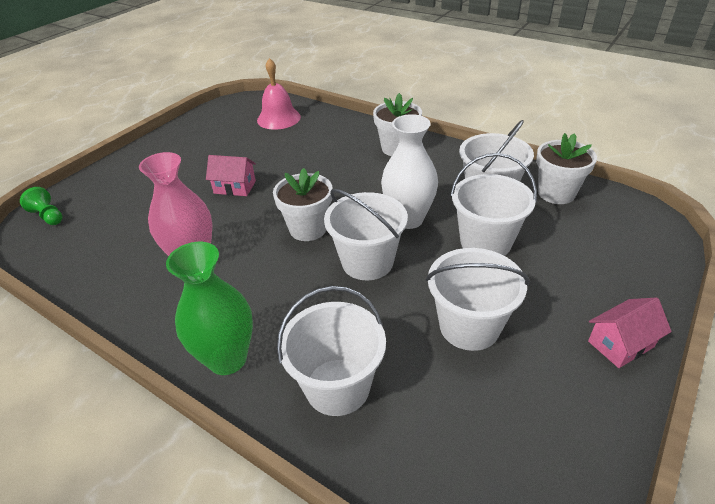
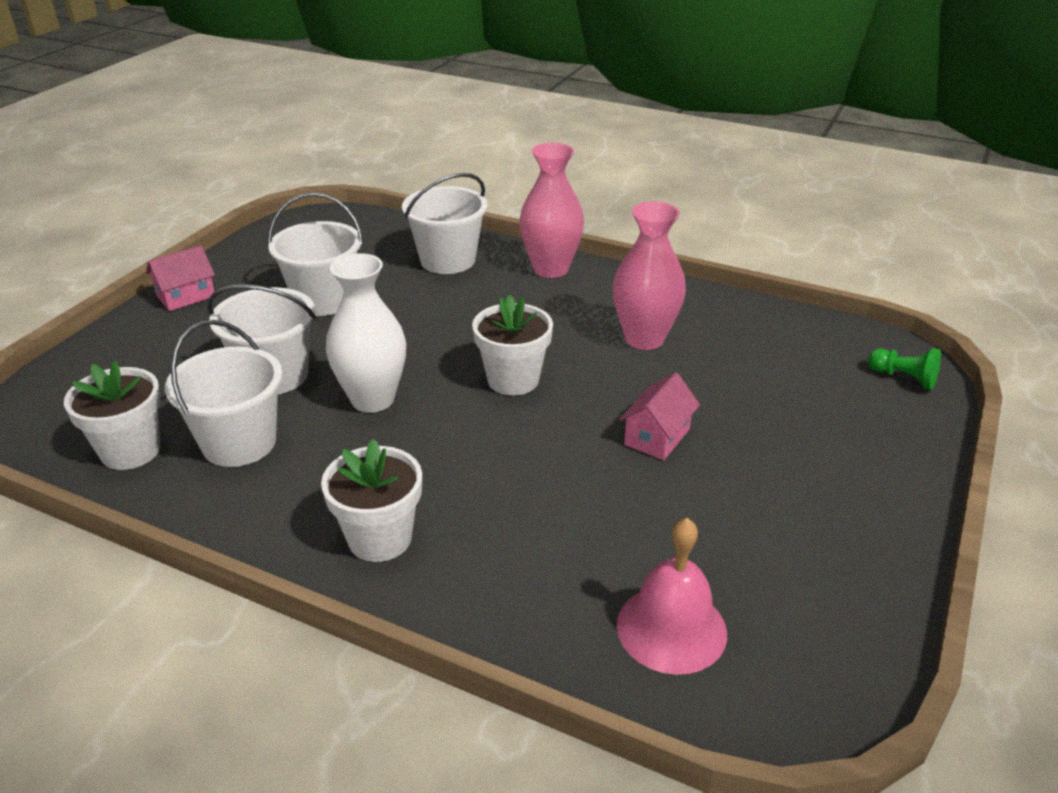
camera: 170 degrees right, 5 degrees down
(227, 359) = (551, 269): green vase -> pink vase
(235, 187) = (657, 437): pink house -> pink house turned 60 degrees counterclockwise
(367, 262) = (428, 347): white bucket -> none

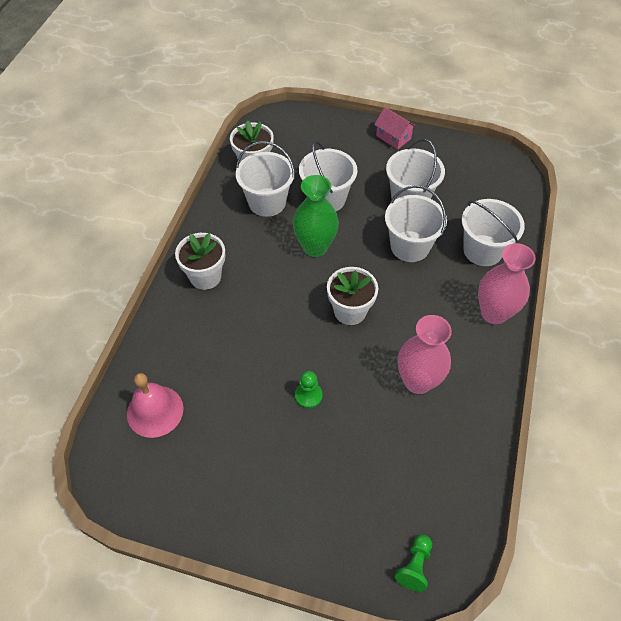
camera: 80 degrees right, 20 degrees up
(372, 399) = (315, 247): white vase -> green vase
(414, 313) = (410, 246): none -> white bucket
(657, 437) = (308, 395): pink house -> green pawn

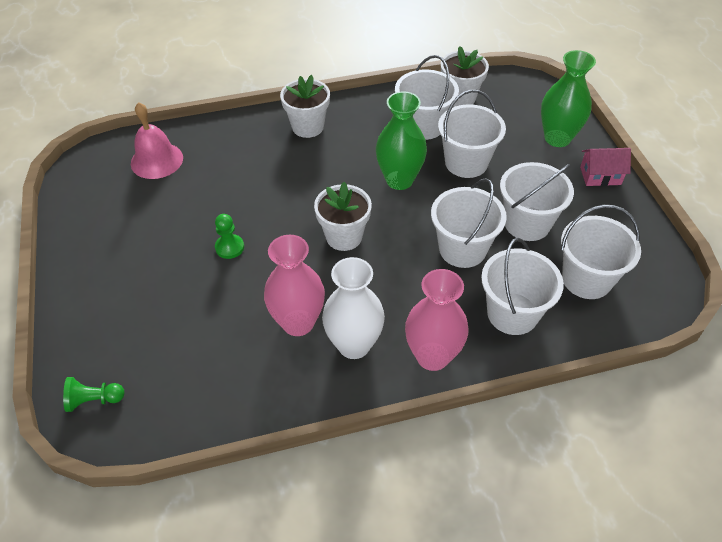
camera: 60 degrees right, 5 degrees down
(341, 137) = (557, 138): none -> green vase
(393, 137) = (600, 176): pink house -> pink house turned 75 degrees clockwise
(458, 355) = (354, 345): none -> white vase
(477, 197) = (586, 279): none -> white bucket

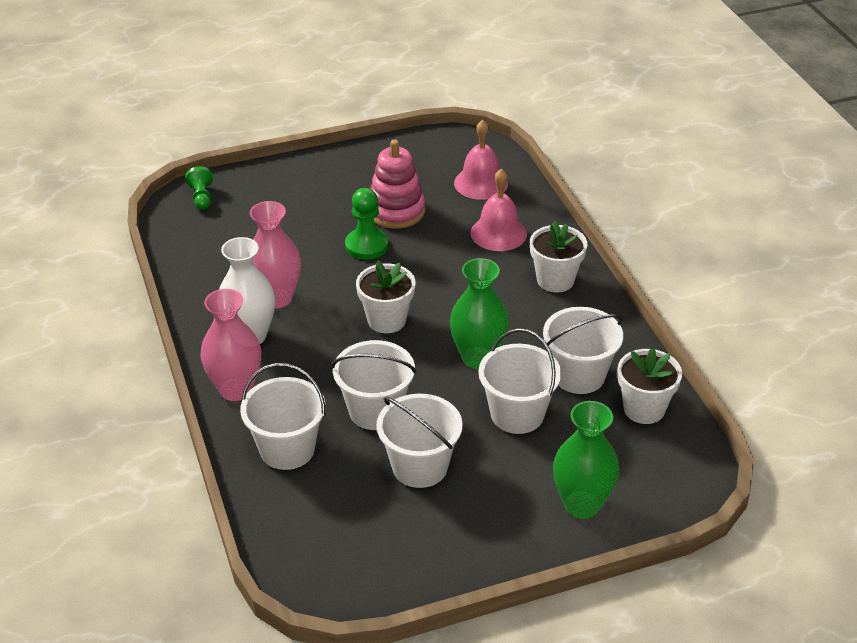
camera: 85 degrees right, 10 degrees down
(180, 223) = (396, 211): none -> pink stacking toy
(229, 247) = (366, 245): green pawn -> green pawn, size x1.51
(236, 155) = (498, 233): none -> pink bell
(586, 279) = (336, 515): white bucket -> none
(600, 176) = (513, 544): pink house -> none

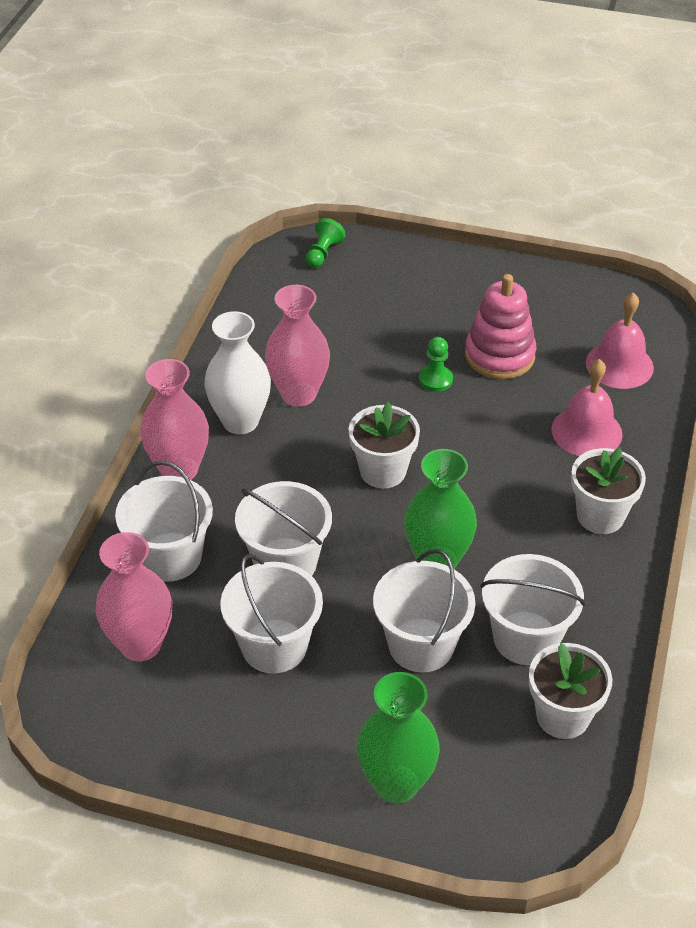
camera: 35 degrees right, 5 degrees up
(323, 516) = (140, 644): none -> pink vase
(366, 245) = (435, 380): green pawn -> green pawn, size x0.66

